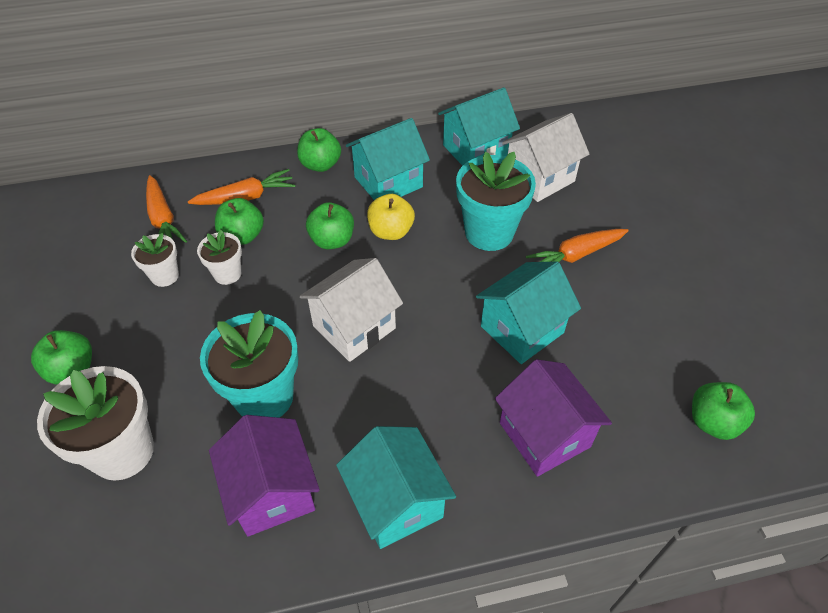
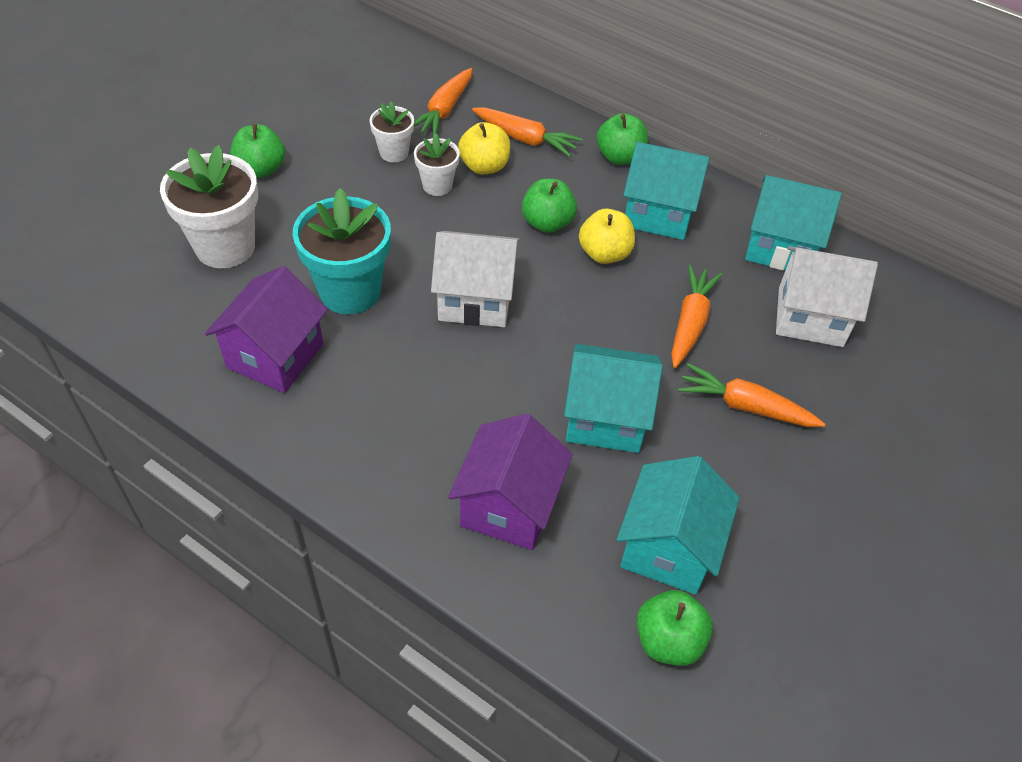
camera: 45 degrees right, 0 degrees up
(242, 236) = (484, 166): green apple -> yellow apple
(396, 502) = (340, 440): turquoise house -> turquoise house (668, 547)
(489, 232) = (690, 322): turquoise flower pot -> orange carrot

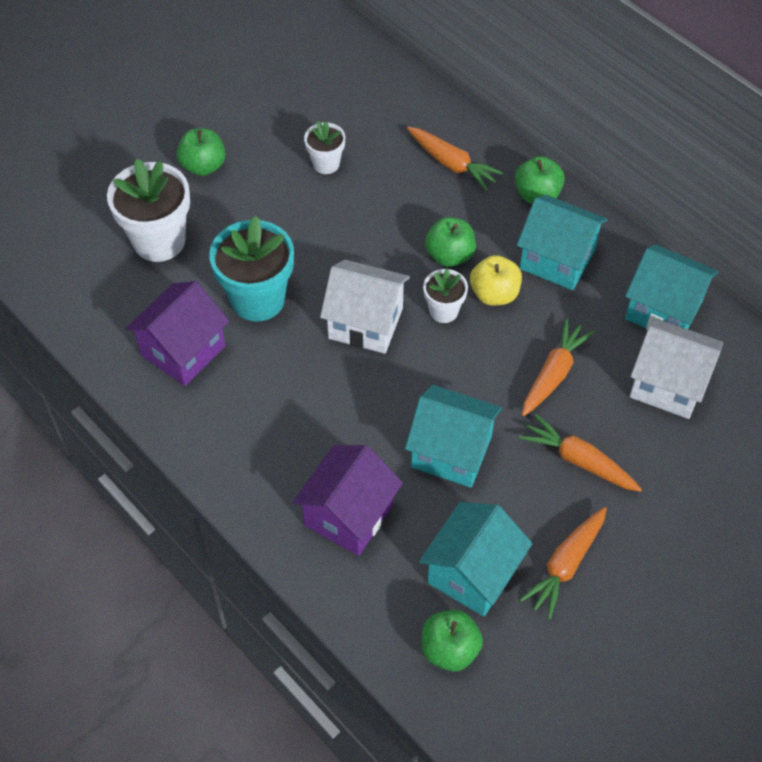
camera: 15 degrees right, 5 degrees up
(437, 185) = (358, 203): white flower pot -> white flower pot (443, 311)
(444, 111) = (383, 124): orange carrot -> orange carrot (565, 565)
(484, 166) = (406, 189): yellow apple -> none

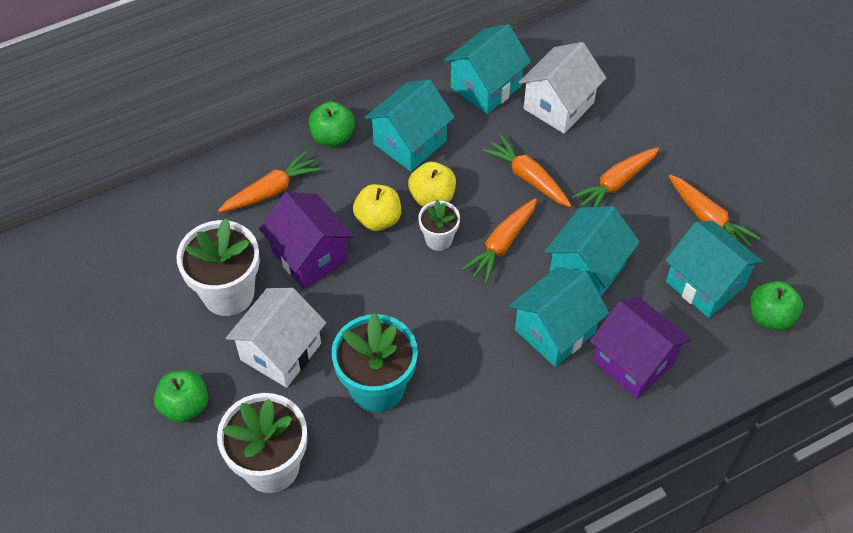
camera: 75 degrees left, 0 degrees up
(183, 351) = (419, 466): purple house -> purple house (309, 256)
(326, 164) = (228, 293): white flower pot -> white flower pot, size x1.86
(365, 323) = (433, 303): white house -> white house (280, 352)
(365, 435) = (555, 331): none -> turquoise house
(449, 255) = (378, 219): green apple -> yellow apple
(456, 367) = (502, 245): none -> orange carrot

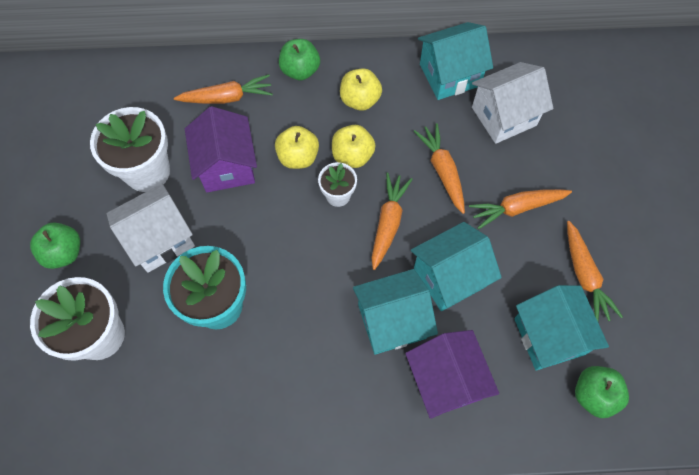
camera: 25 degrees right, 10 degrees up
(410, 142) = (360, 100): turquoise house -> yellow apple
(502, 245) = (388, 222): orange carrot -> orange carrot turned 135 degrees clockwise

